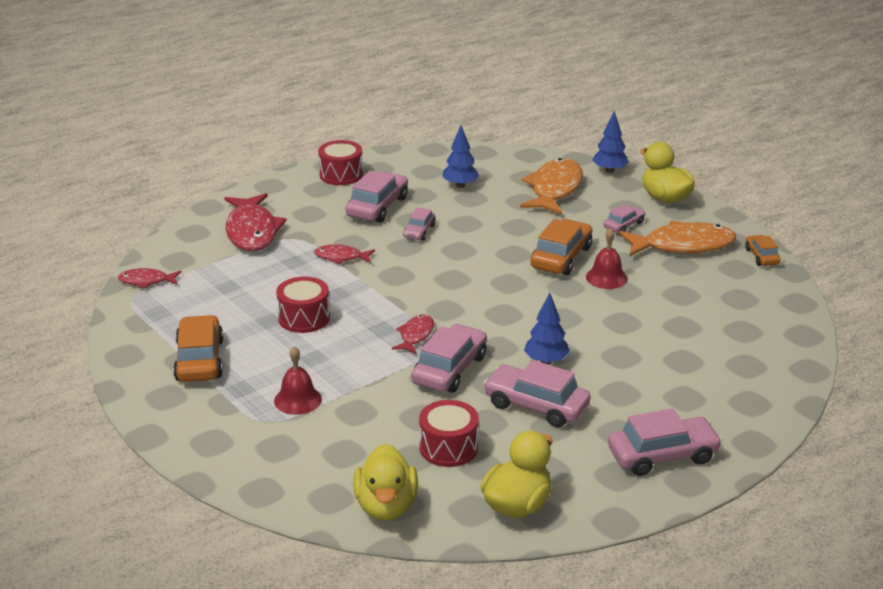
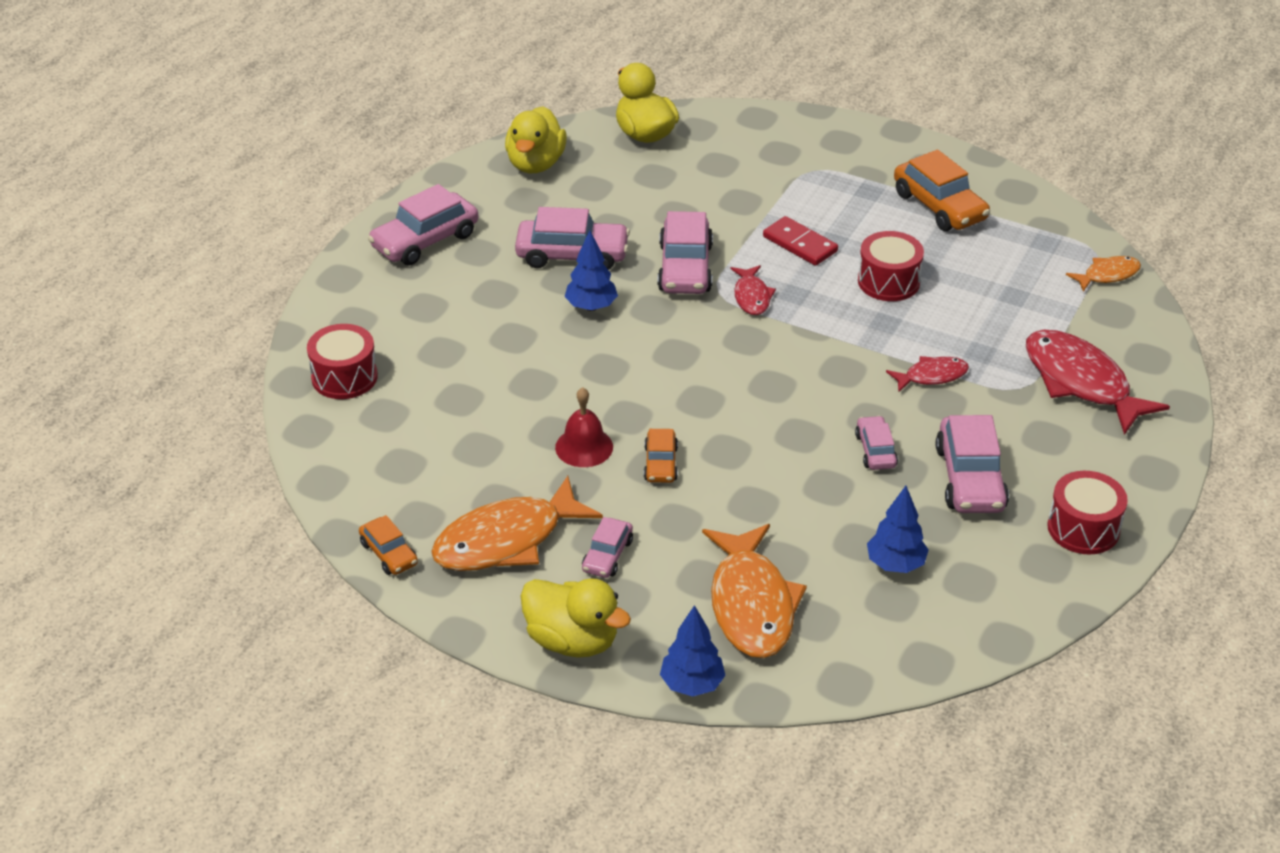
camera: 155 degrees right, 10 degrees up
(146, 281) = (1107, 275): red fish -> orange fish
(298, 400) = (804, 196): red bell -> none
(342, 362) = (800, 244): none -> red domino
(448, 448) = (628, 193): red drum -> red drum (344, 377)
(561, 257) = (661, 463): orange car -> orange car, size x0.56

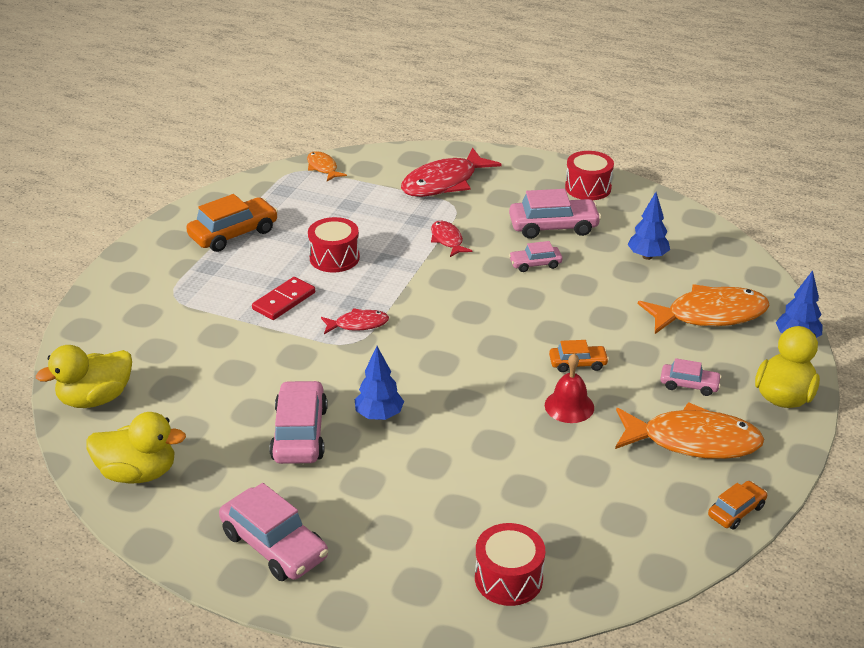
camera: 95 degrees left, 5 degrees down
(506, 540) = (693, 441): orange fish -> orange fish turned 45 degrees counterclockwise
(685, 268) = (319, 362): pink car -> none

